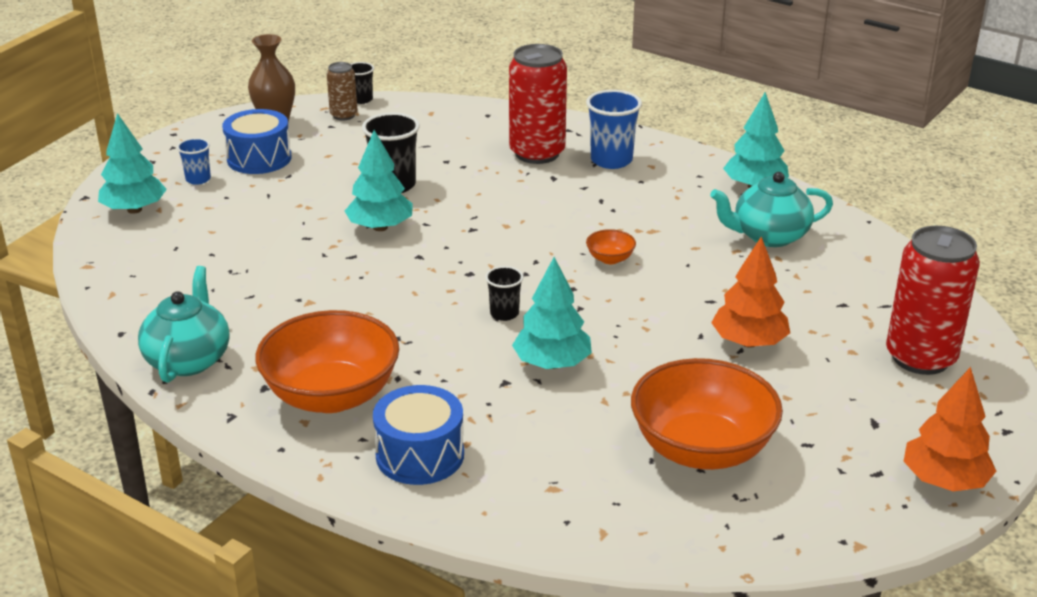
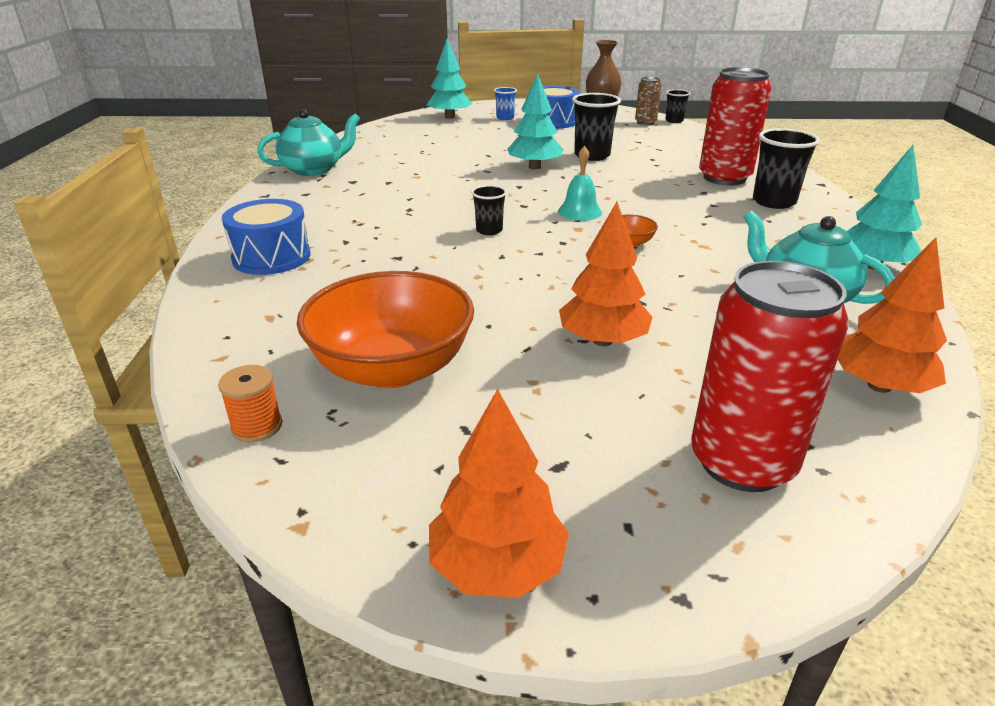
camera: 55 degrees right, 0 degrees up
(331, 395) = (316, 212): orange bowl -> none
(520, 252) = (579, 212): none -> turquoise bell
(552, 364) = (445, 266): turquoise tree -> none
(611, 160) = (774, 202): blue cup -> black cup
(728, 537) = (257, 426): none -> orange spool
(889, 272) = (879, 386): none -> orange tree

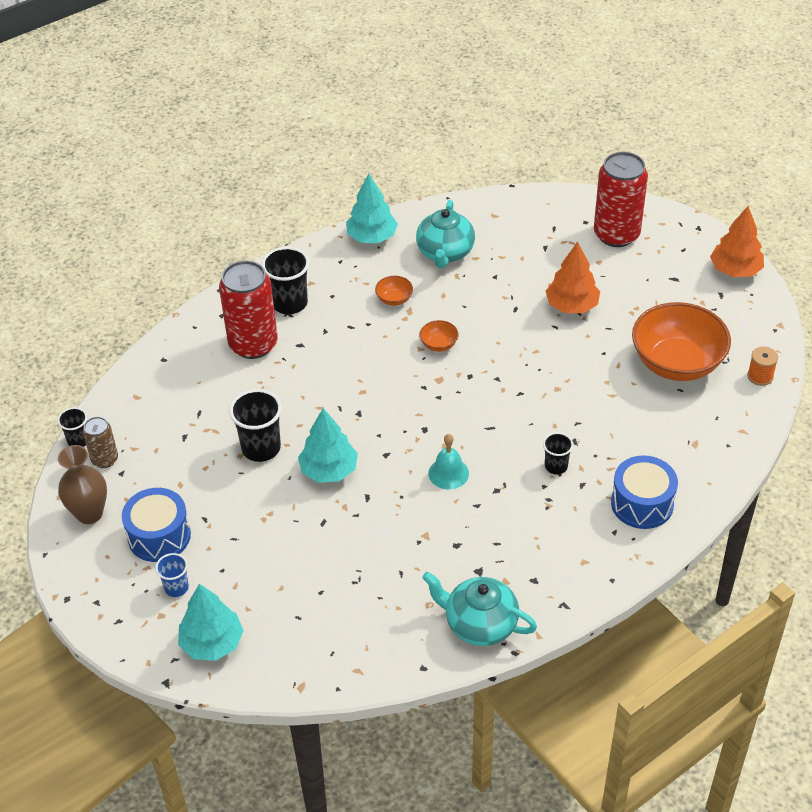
camera: 125 degrees left, 15 degrees up
(489, 230) = (488, 421): black cup -> black cup (556, 466)
(579, 212) = (407, 393): turquoise bell -> turquoise bell (448, 473)
(733, 244) = (394, 299): none -> orange bowl
(879, 386) = (516, 212): orange tree -> none

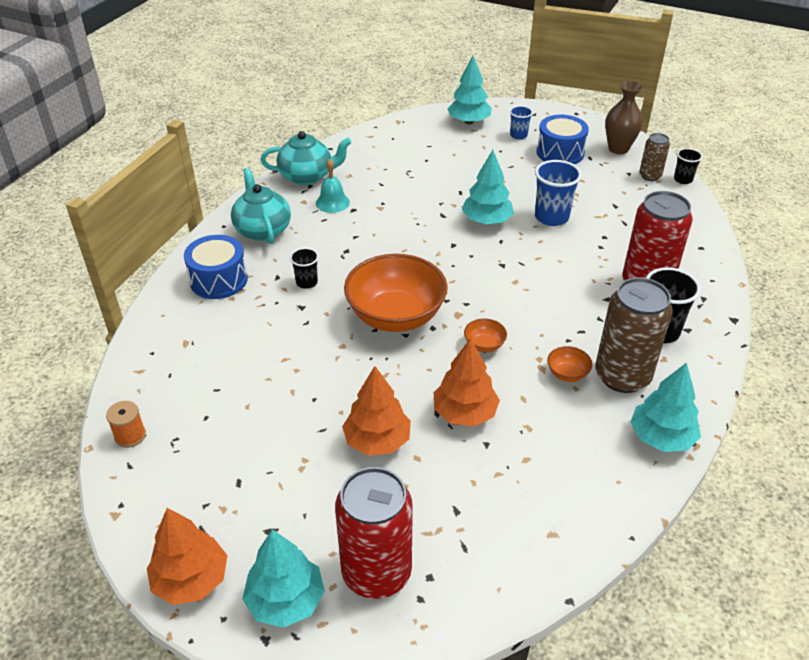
camera: 150 degrees right, 5 degrees down
(261, 448) = (551, 217): black cup -> blue cup
(355, 283) = (622, 376): none -> brown can
(445, 253) = (564, 451): turquoise teapot -> turquoise teapot (262, 230)
(448, 473) = (393, 249): turquoise bell -> turquoise bell (332, 202)
(494, 301) = (465, 413): none -> orange tree
(677, 363) = (229, 416): orange bowl -> orange bowl (396, 316)
(679, 240) = (286, 600): none -> turquoise tree

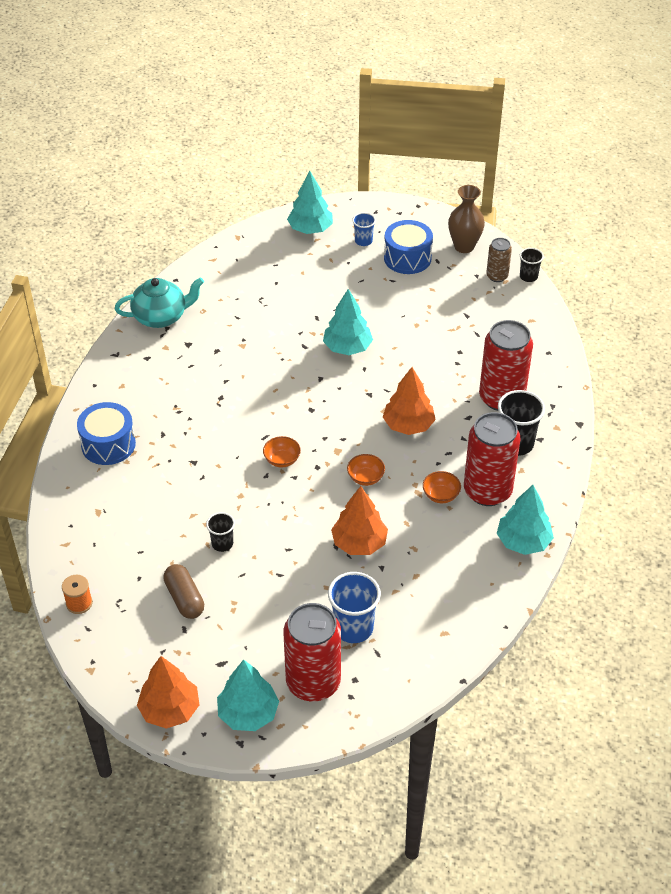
camera: 10 degrees left, 5 degrees up
(249, 447) = (184, 598): none -> brown capsule
(262, 230) = (134, 384): turquoise teapot -> none
(306, 282) = (192, 436): black cup -> black cup (222, 544)
(332, 202) = (194, 345): turquoise bell -> none
(377, 440) = (290, 577): orange tree -> orange tree (408, 425)
(396, 316) = (282, 460): orange bowl -> orange bowl, size x0.41
(551, 217) = (408, 336): blue cup -> blue cup (353, 628)
(622, 376) = (487, 491): brown can -> red can

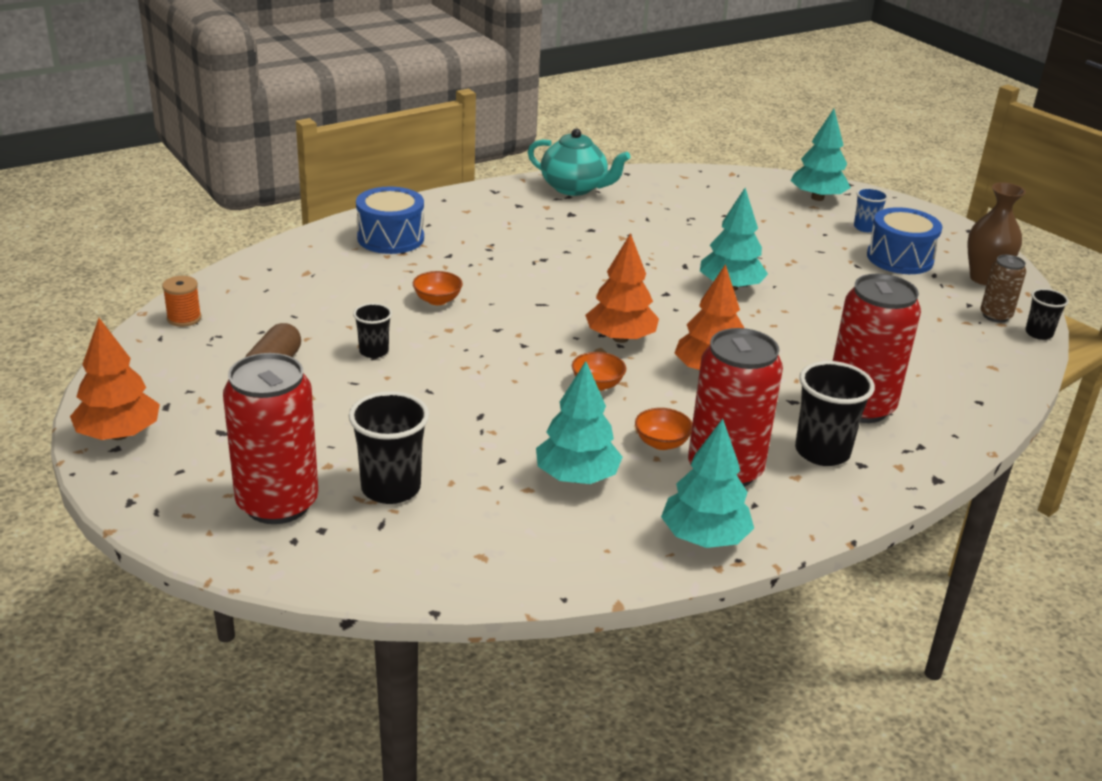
camera: 40 degrees right, 15 degrees down
(248, 713) = (177, 484): turquoise tree -> turquoise tree (577, 477)
(282, 460) = (531, 327): orange bowl -> orange bowl (437, 300)
(353, 628) = (391, 488): blue cup -> black cup
(359, 543) = (509, 428): orange tree -> orange tree (620, 338)

